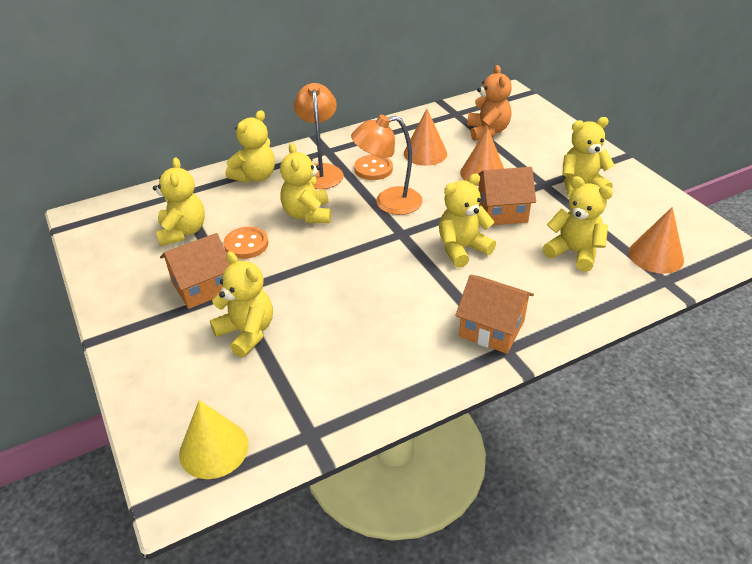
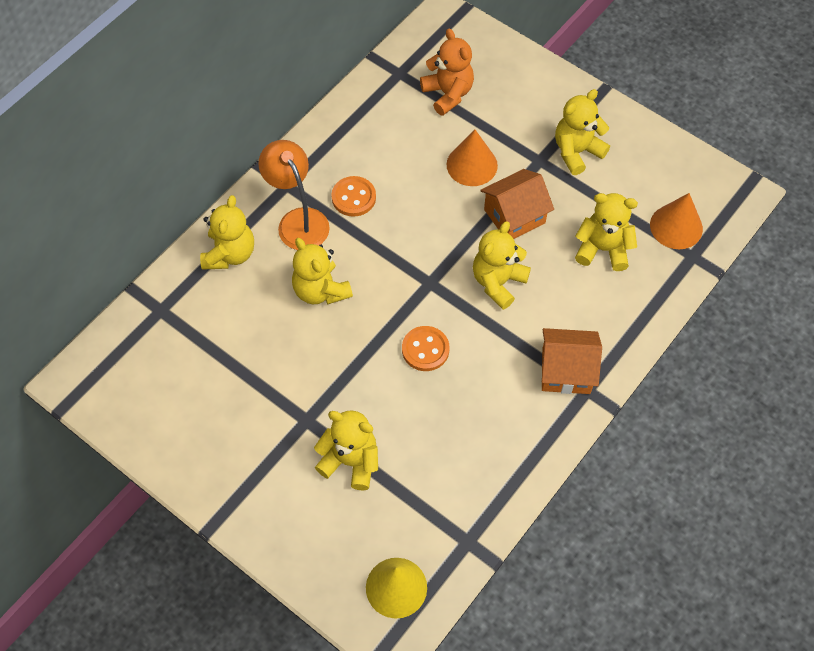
camera: 25 degrees left, 20 degrees up
(183, 232) = (203, 362): yellow teddy bear -> none
(202, 286) = (272, 425): orange house -> none
(246, 244) = (282, 354): orange button -> orange button (425, 349)
(388, 203) = (395, 243): orange lamp -> none
(425, 153) = (397, 153): orange cone -> none

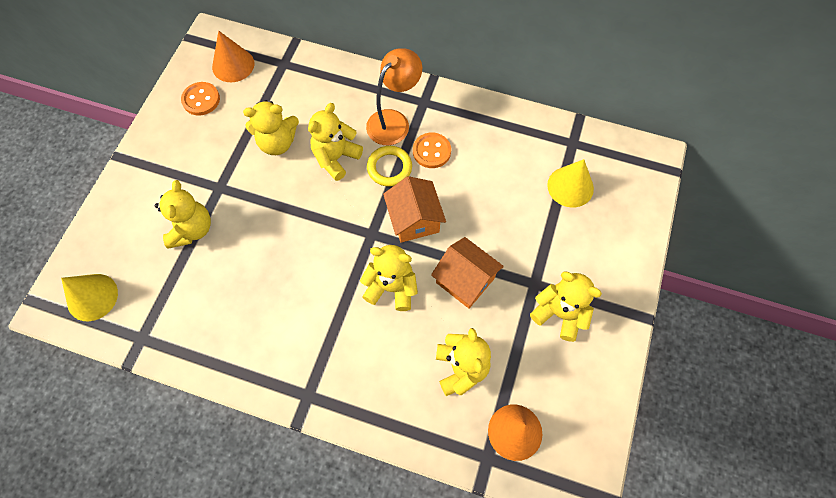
camera: 70 degrees right, 5 degrees up
(230, 254) = (346, 87): yellow teddy bear -> yellow teddy bear (277, 143)
(356, 242) = (389, 168): none -> yellow ring
(425, 349) = (306, 251): orange button -> orange button (201, 100)
(448, 94) = (570, 186): orange teddy bear -> yellow cone
(472, 165) = (504, 229): orange cone -> orange cone (233, 65)
(566, 371) = (321, 371): orange house -> orange house (414, 219)

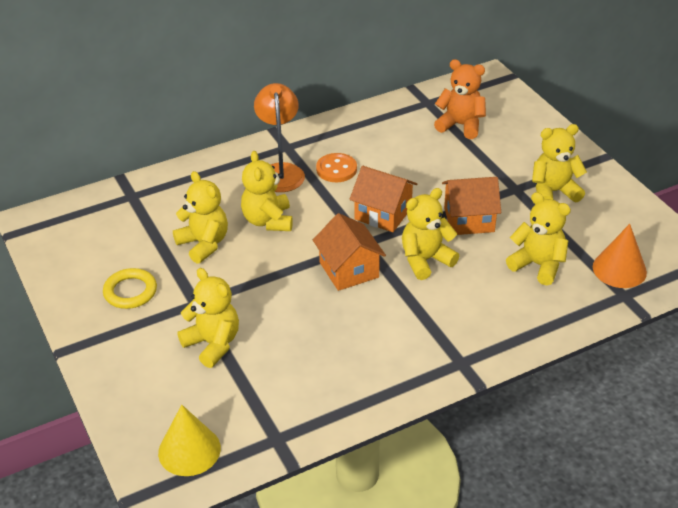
camera: 45 degrees left, 25 degrees down
(201, 100) = (89, 263): orange button -> none
(233, 65) = (85, 224): orange cone -> none
(277, 143) = (204, 244): yellow teddy bear -> yellow teddy bear turned 75 degrees counterclockwise
(334, 247) = (349, 270): none -> orange house
(389, 168) = (319, 199): yellow ring -> yellow ring (130, 292)
(570, 186) = (460, 125): yellow cone -> orange teddy bear

